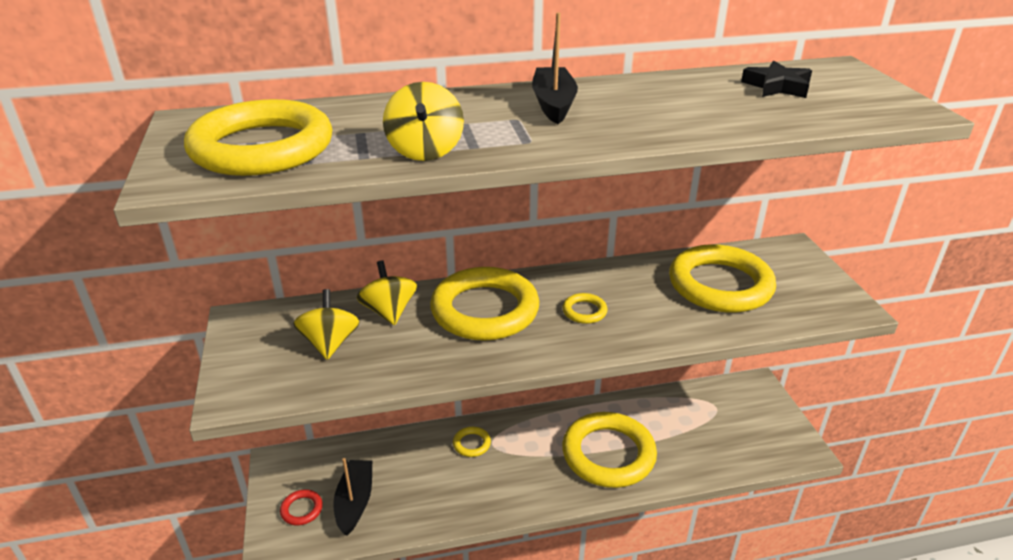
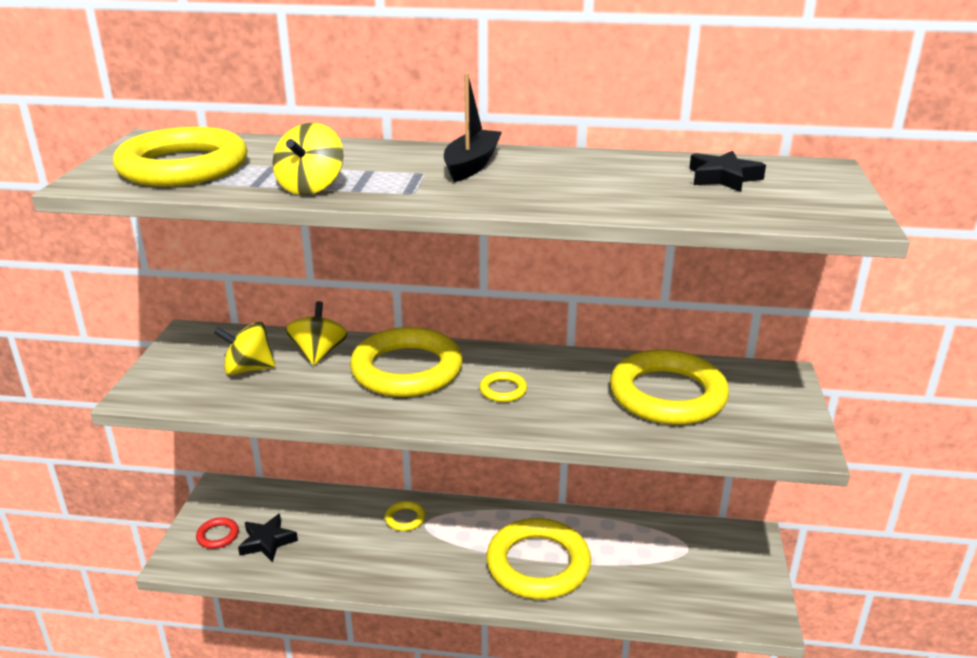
camera: 20 degrees right, 5 degrees down
(330, 343) = (248, 369): yellow spinning top -> yellow spinning top turned 105 degrees counterclockwise
(355, 502) = (267, 542): black boat -> black star

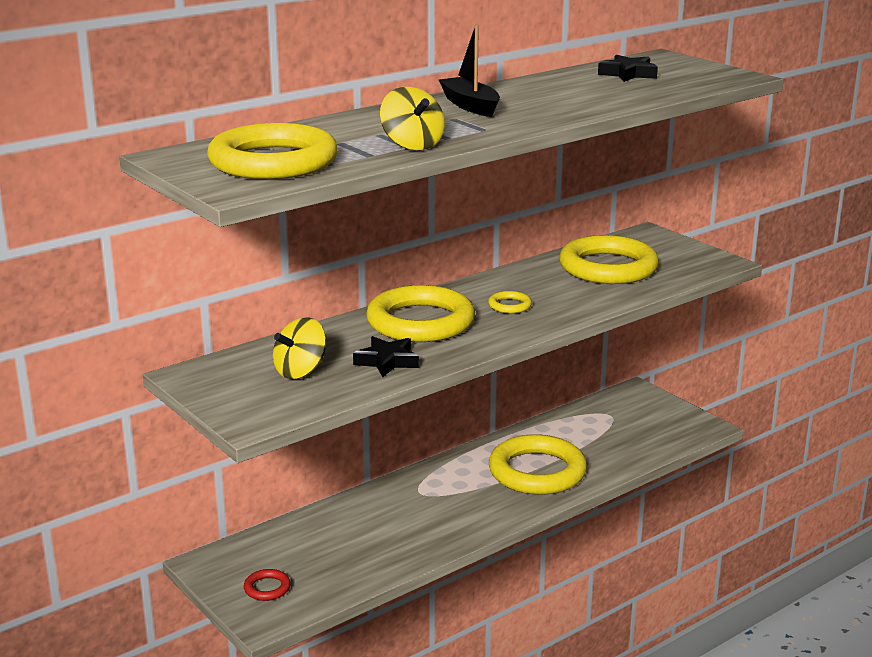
camera: 45 degrees left, 5 degrees down
(267, 542) = (318, 568): black star -> black star (387, 361)
(318, 353) = (332, 340): yellow spinning top -> none
(405, 518) = (399, 497): yellow ring -> none

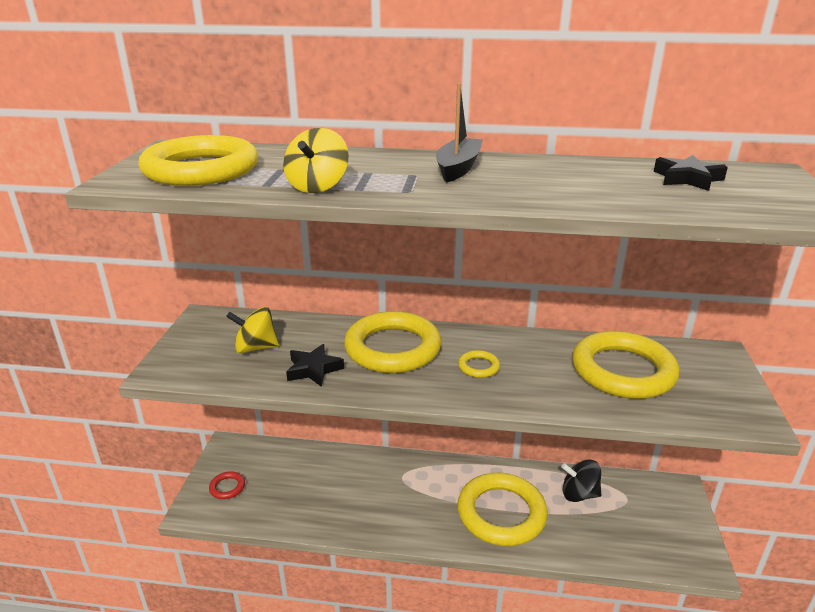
camera: 45 degrees right, 5 degrees up
(574, 430) = (579, 494): none -> black spinning top

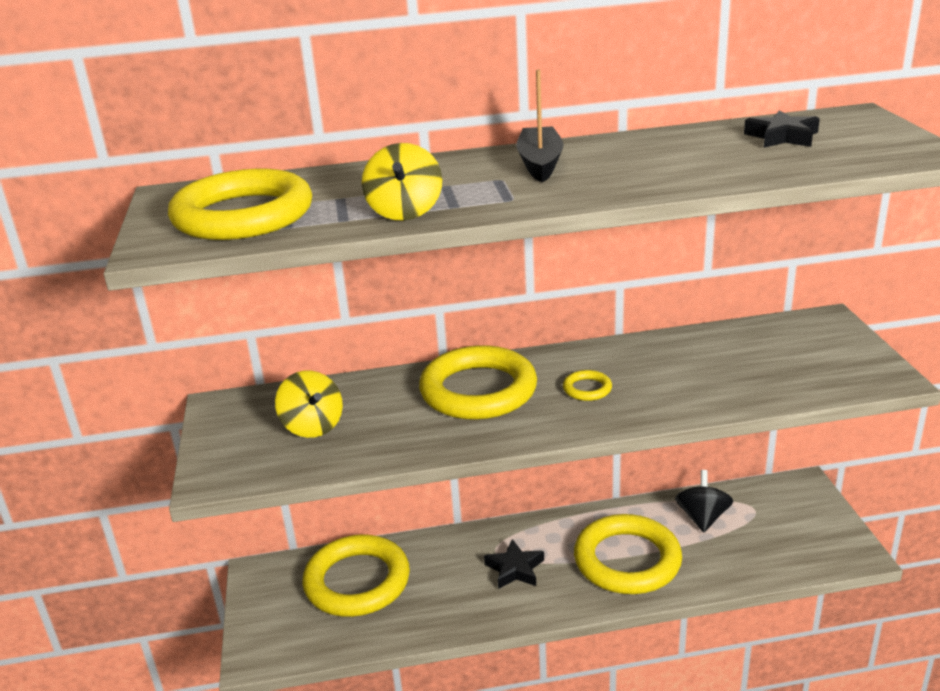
camera: 15 degrees left, 0 degrees up
(227, 487) = (284, 619): red ring -> none
(255, 348) = (312, 426): yellow spinning top -> yellow spinning top turned 105 degrees counterclockwise
(313, 369) = (400, 434): black star -> black star (515, 569)
(579, 494) = (702, 518): black spinning top -> black spinning top turned 105 degrees clockwise
(623, 371) = (740, 359): yellow ring -> yellow ring (357, 581)

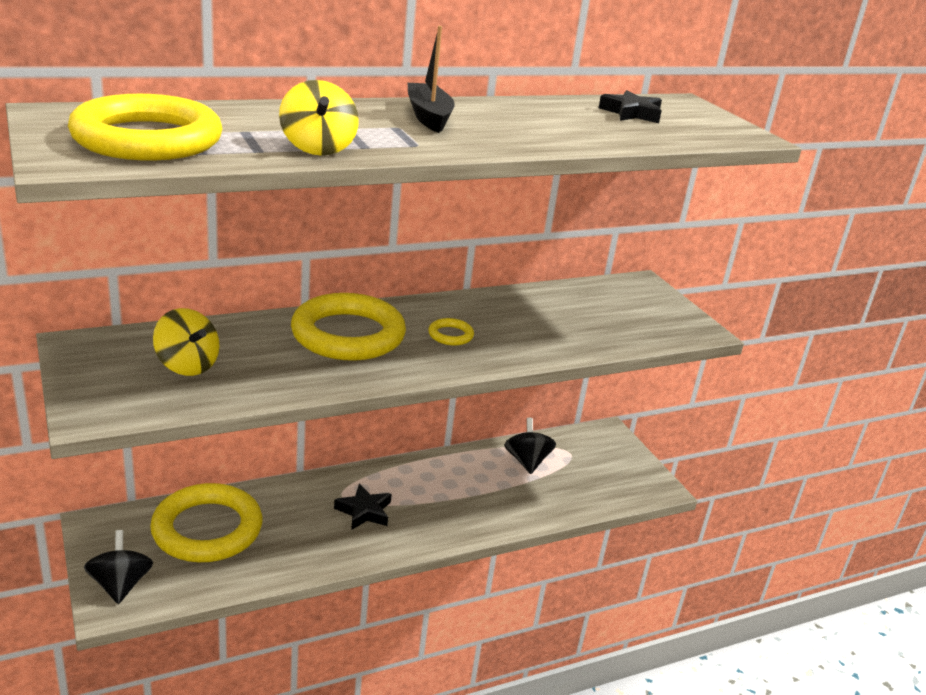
camera: 20 degrees left, 0 degrees up
(268, 635) = (120, 585): none -> black spinning top
(627, 560) = (467, 500): yellow ring -> none

